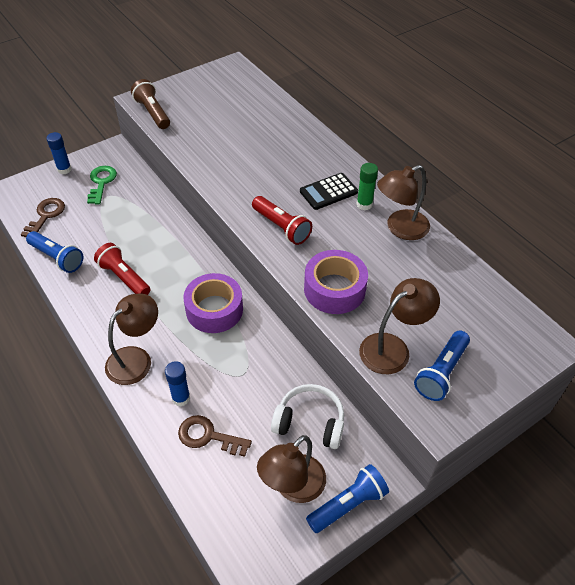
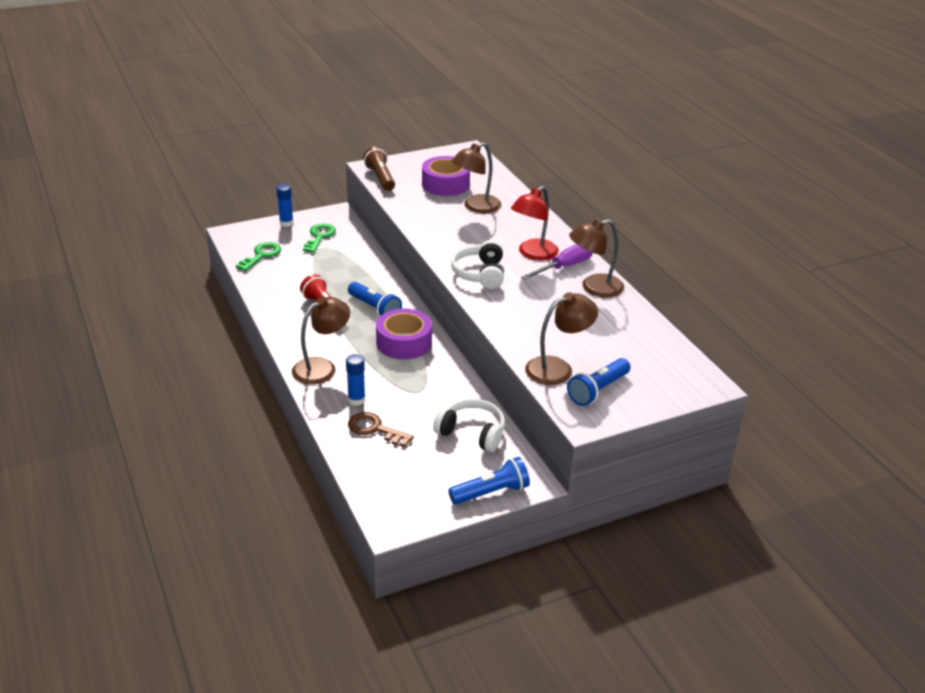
camera: 10 degrees right, 15 degrees down
(46, 215) = (261, 255): brown key -> green key
(57, 258) = (265, 287): blue flashlight -> blue flashlight (374, 308)
(281, 227) = (480, 274): red flashlight -> white headphones
(292, 487) = (443, 474): brown lamp -> brown lamp (476, 207)
(328, 192) = (533, 254): black calculator -> red lamp
(334, 289) = (516, 322): purple tape -> purple tape (445, 184)
(364, 204) = (565, 267): green glue stick -> purple screwdriver

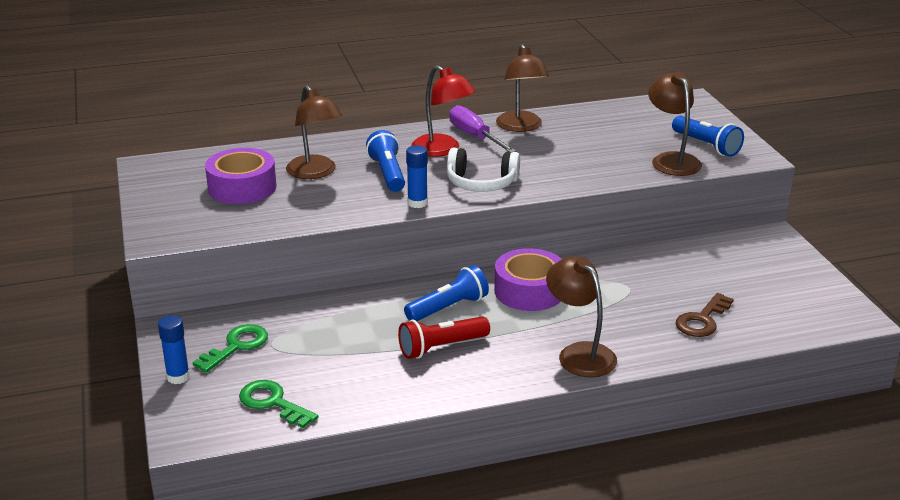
camera: 80 degrees left, 5 degrees down
(319, 236) = (237, 346): green key -> green key turned 105 degrees clockwise
(356, 400) = (647, 330): blue glue stick -> blue glue stick (417, 203)
(380, 178) = (197, 233): brown flashlight -> none
(472, 433) = (702, 260): white headphones -> none
(491, 492) = (795, 258): blue flashlight -> blue flashlight (387, 173)

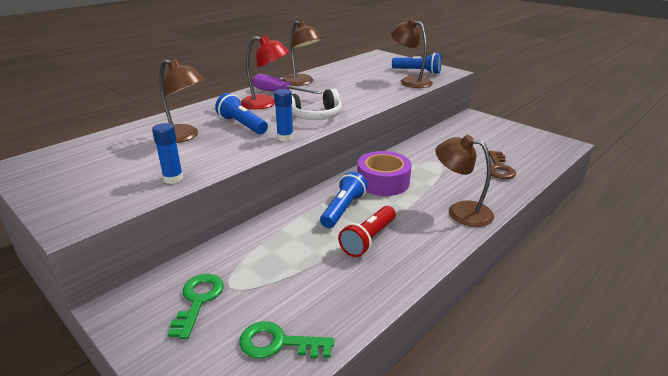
camera: 30 degrees left, 0 degrees up
(178, 377) = (160, 356): blue glue stick -> blue glue stick (173, 179)
(242, 187) = (128, 160): purple tape -> none

